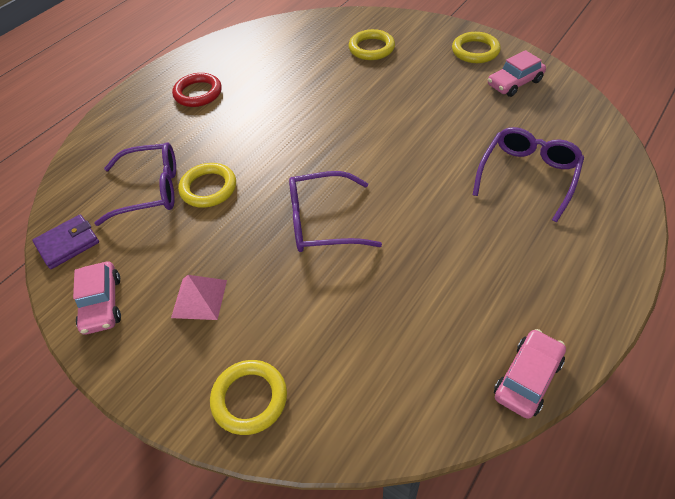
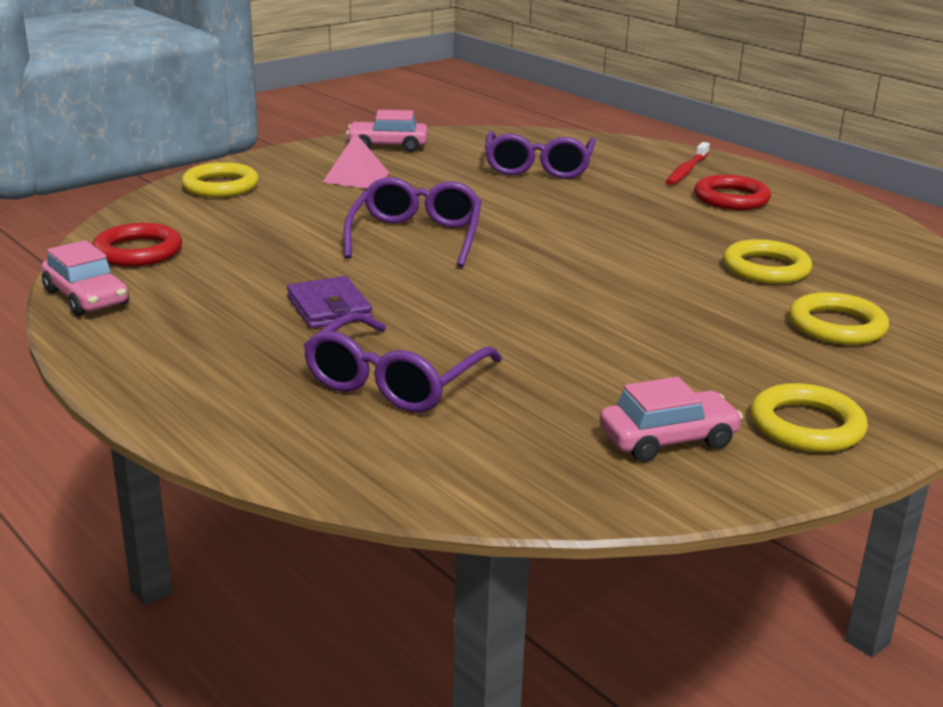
camera: 100 degrees right, 25 degrees down
(68, 244) = (480, 137): purple wallet -> purple wallet (329, 308)
(143, 117) = (686, 170): none -> red toothbrush
(208, 188) = (522, 191): yellow ring -> yellow ring (766, 268)
(428, 388) = (138, 251): none -> red ring
(514, 83) = (668, 439): pink car -> pink car turned 90 degrees clockwise
(528, 175) = (394, 382): purple glasses -> purple glasses turned 75 degrees clockwise

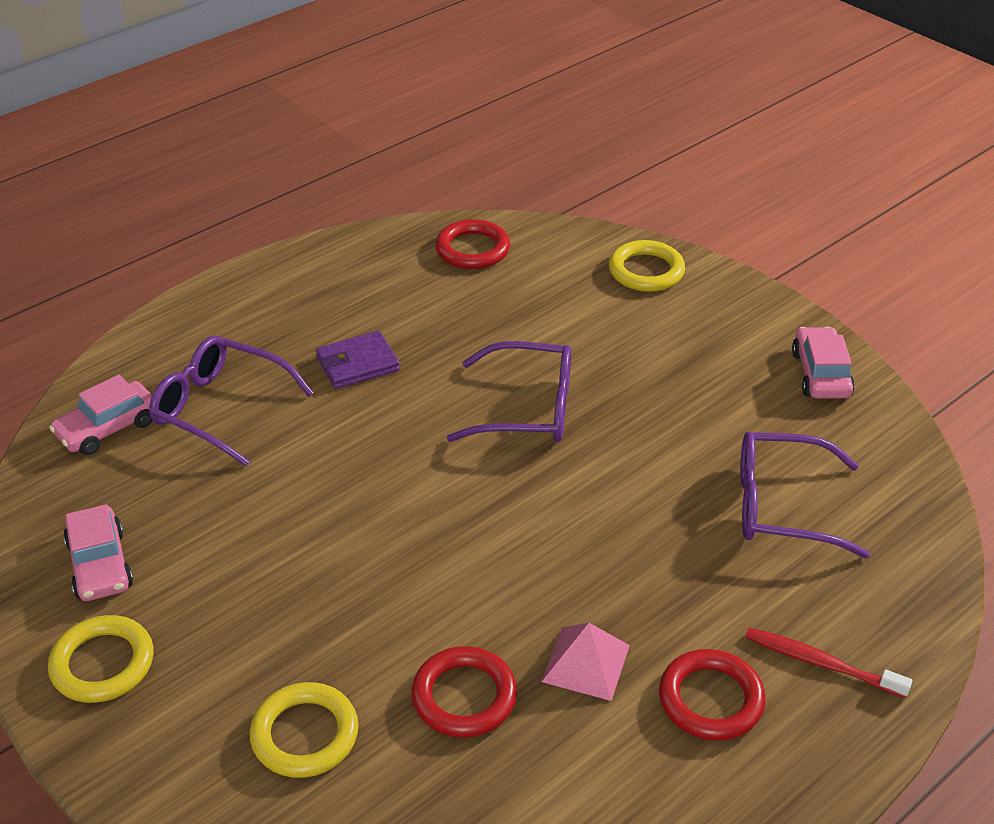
camera: 90 degrees right, 15 degrees up
(86, 298) = (378, 240): pink car -> pink car (107, 428)
(356, 177) = (698, 357): pink pyramid -> pink pyramid (585, 663)
(766, 268) = (464, 696): yellow ring -> red ring

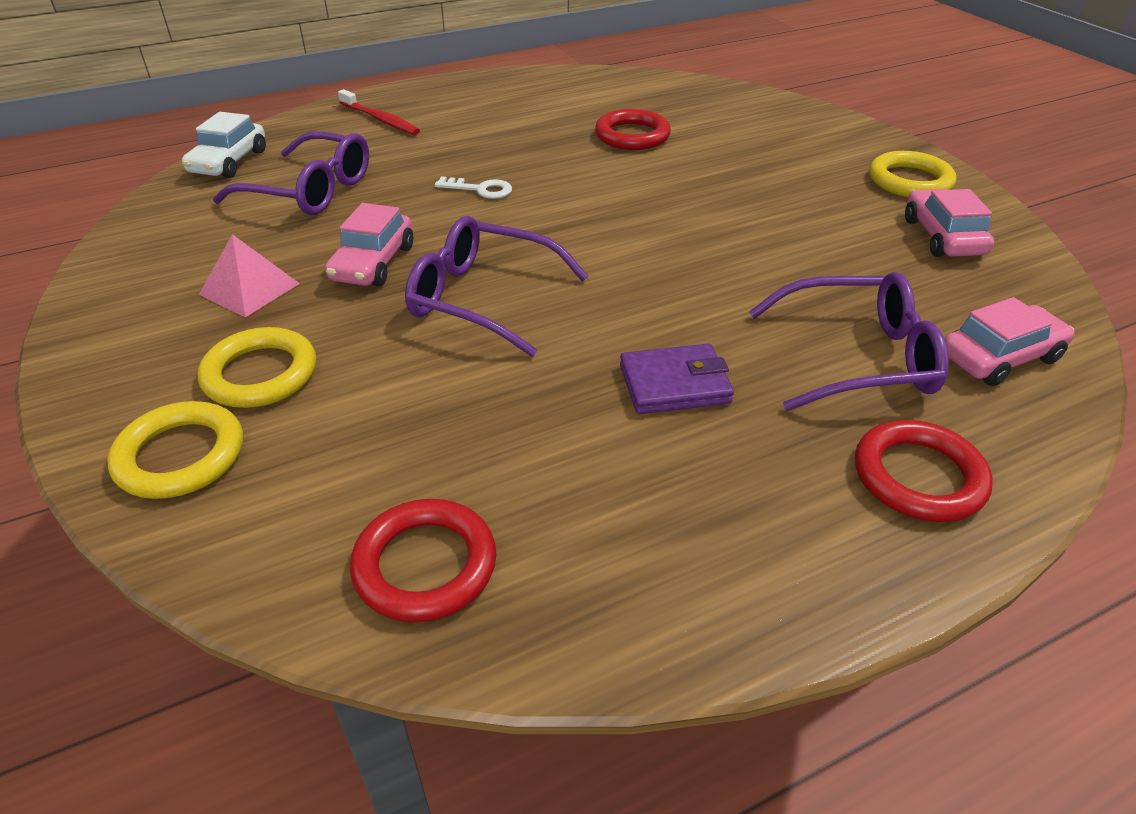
camera: 165 degrees left, 0 degrees up
(220, 408) = (858, 358): purple glasses -> purple glasses turned 45 degrees counterclockwise
(305, 734) = (747, 135): yellow ring -> yellow ring (260, 374)
(585, 663) = (539, 138): pink pyramid -> pink pyramid (249, 289)
(605, 544) = (480, 189): none -> white key
(711, 699) = (467, 116): red ring -> red ring (918, 477)
(820, 374) = (135, 280): pink car -> pink car (373, 263)
(915, 534) = (229, 162): none -> white car

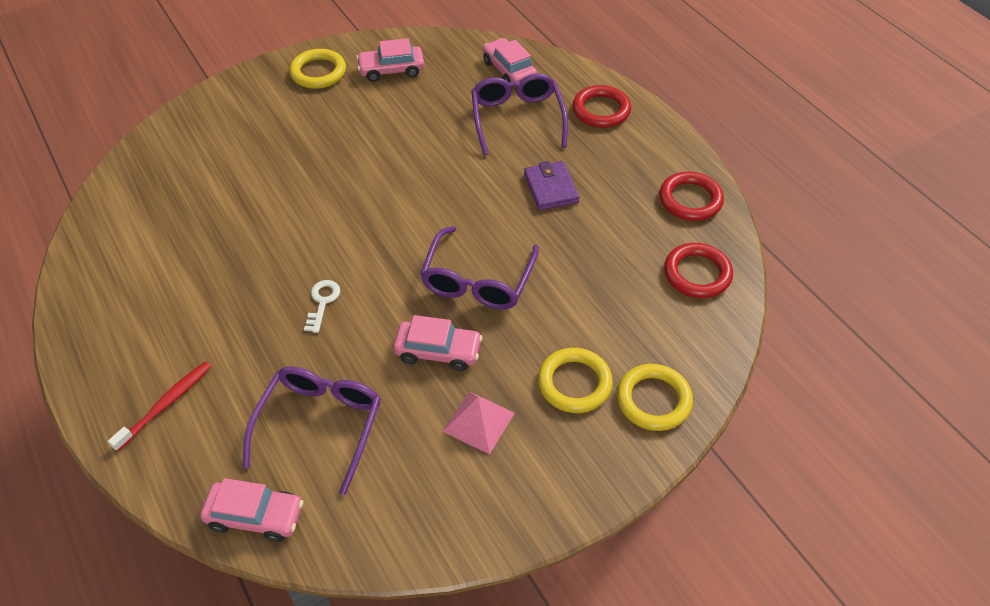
camera: 95 degrees left, 10 degrees up
(229, 162) = (255, 516): white car -> pink car
(632, 136) = (229, 212): red ring -> red ring (690, 200)

